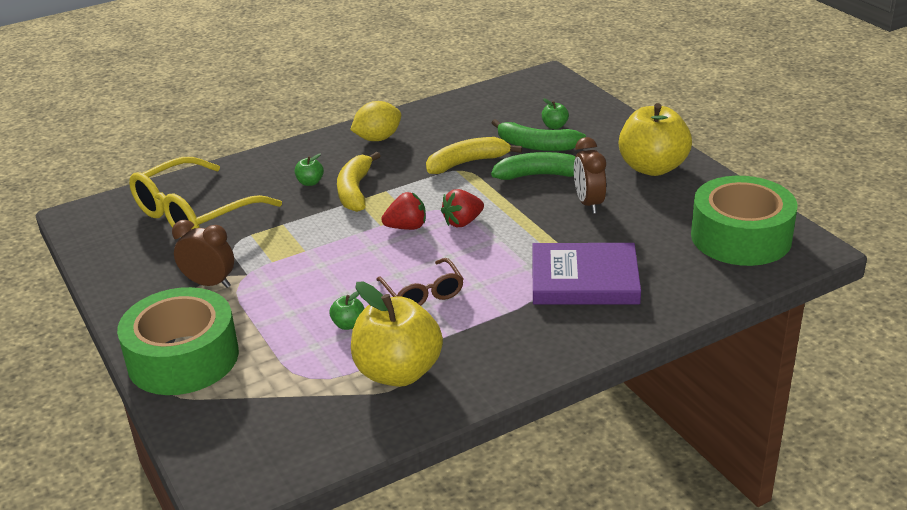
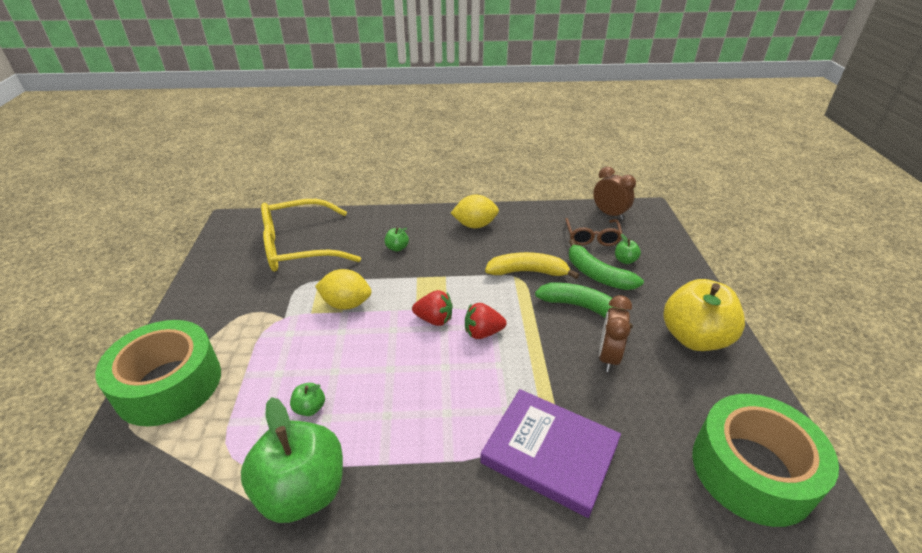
camera: 25 degrees right, 5 degrees up
(209, 283) = (252, 315): brown clock -> brown clock (609, 214)
(303, 243) = (346, 304): none -> yellow lemon
(355, 191) = (423, 267): yellow banana -> none
(398, 372) = (302, 491): yellow apple -> green apple
(423, 293) = (394, 400): brown glasses -> brown glasses (592, 237)

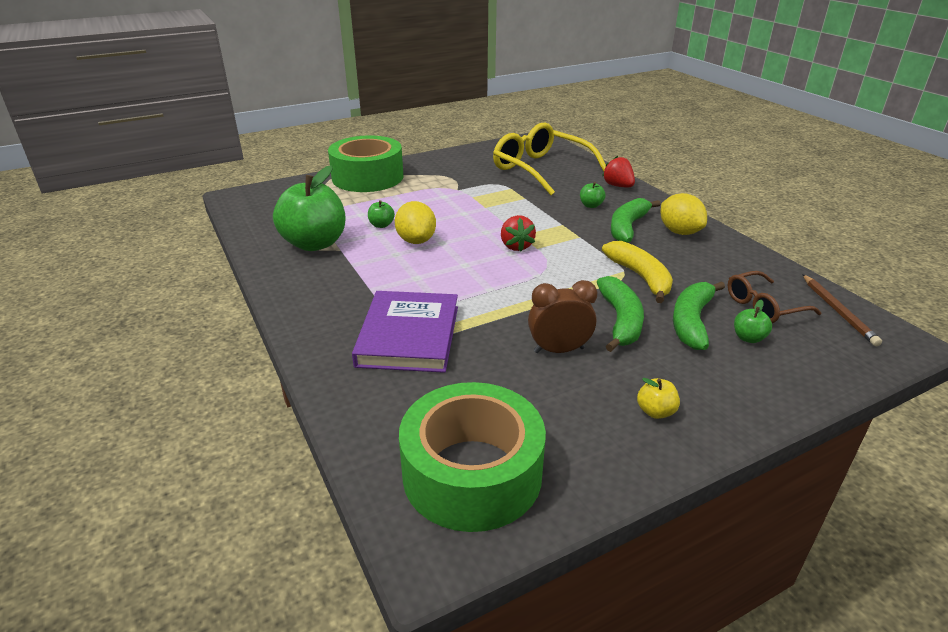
camera: 65 degrees right, 5 degrees down
(346, 304) = (495, 206): yellow lemon -> yellow lemon (416, 240)
(449, 245) = (628, 227): none -> green banana
(482, 333) = (523, 272): red strawberry -> red strawberry (618, 186)
(609, 214) = (837, 311): brown clock -> brown pencil
(694, 338) = (655, 411): yellow apple -> yellow apple, size x0.41

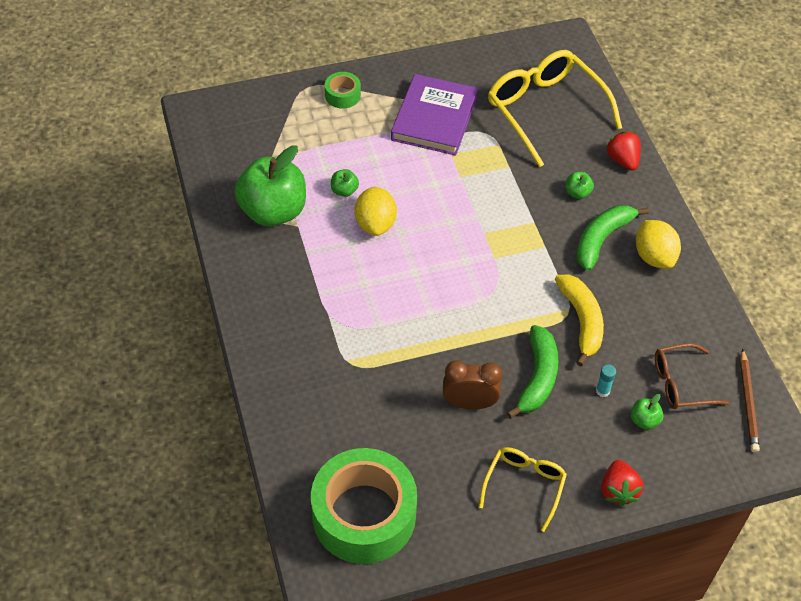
camera: 10 degrees right, 20 degrees up
(367, 177) = (342, 95): green tape -> green tape, size x0.44
(408, 336) = (343, 361): purple book -> purple book (434, 118)
(516, 246) = (474, 251): red strawberry -> red strawberry (618, 490)
(655, 411) = (524, 485): yellow apple -> yellow glasses
(692, 322) = (602, 391): green banana -> turquoise glue stick

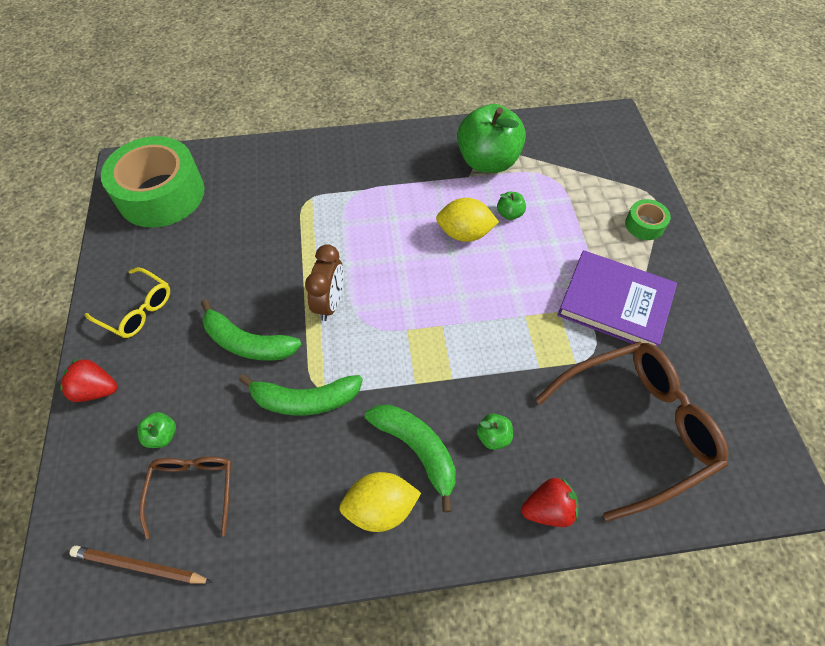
camera: 100 degrees right, 5 degrees up
(469, 403) = (238, 280): brown clock -> brown clock (330, 303)
(545, 110) = (636, 427): yellow glasses -> brown glasses
(581, 321) = (305, 399): yellow banana -> green banana
(602, 391) = (212, 401): turquoise glue stick -> none

